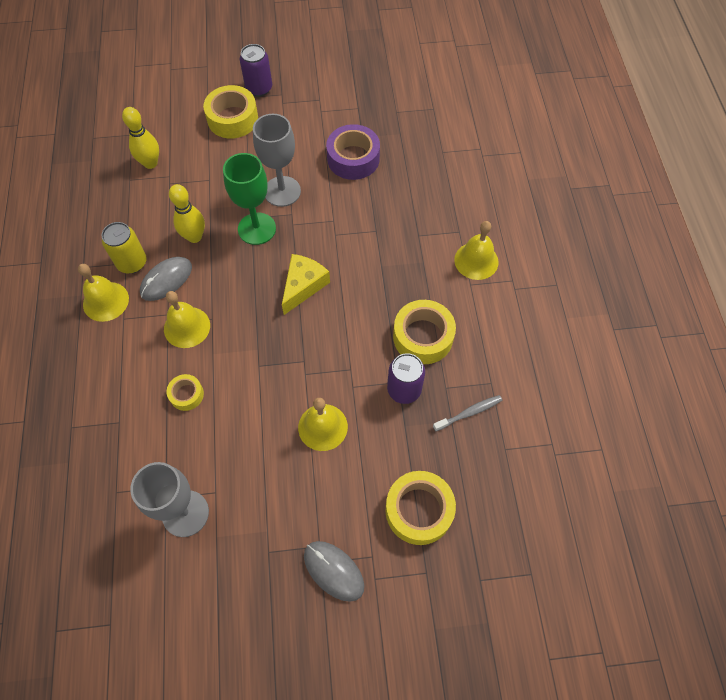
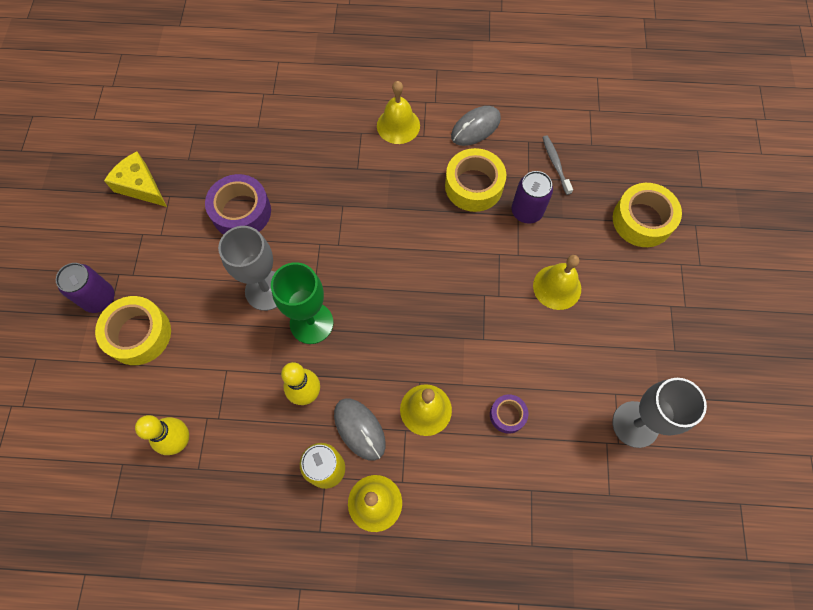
camera: 80 degrees left, 5 degrees up
(186, 394) = (507, 415): yellow tape -> purple tape
(303, 286) = (396, 284): yellow cheese -> yellow cheese (140, 186)
(333, 571) = (693, 297): grey mouse -> grey mouse (475, 127)

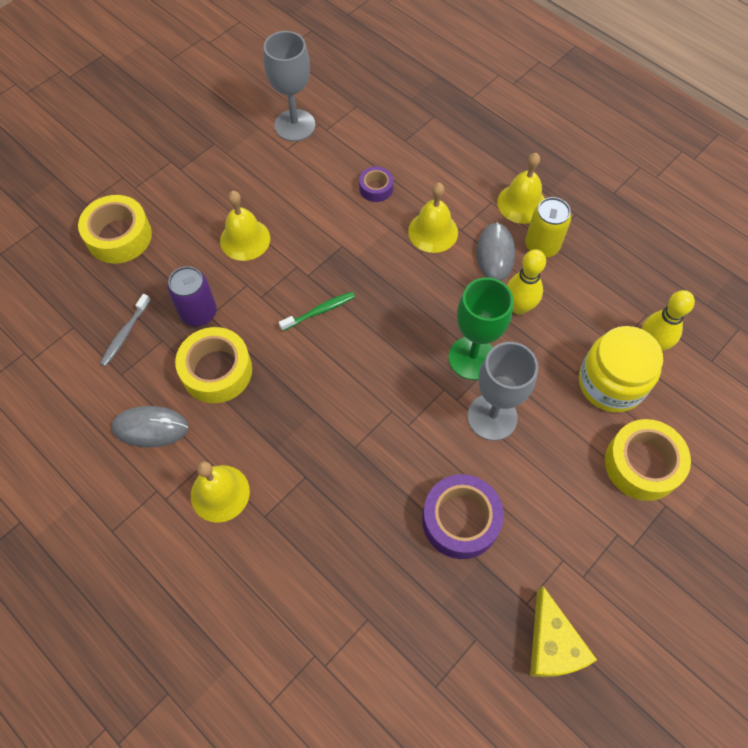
camera: 140 degrees left, 5 degrees down
(99, 298) = (666, 532): purple can -> none
(194, 381) = (611, 383): none -> yellow jar
(449, 275) = (319, 311): none -> green toothbrush

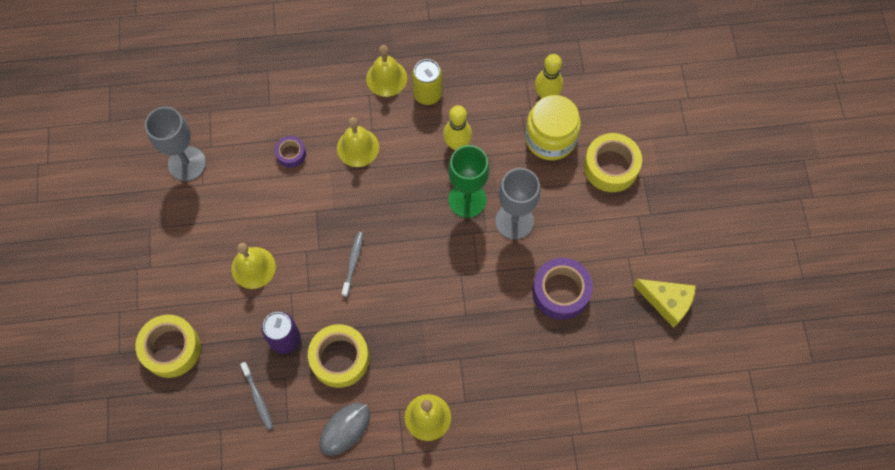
camera: 50 degrees left, 5 degrees up
(319, 311) = (353, 263): green toothbrush -> grey toothbrush
(495, 254) = (408, 125): grey mouse -> none

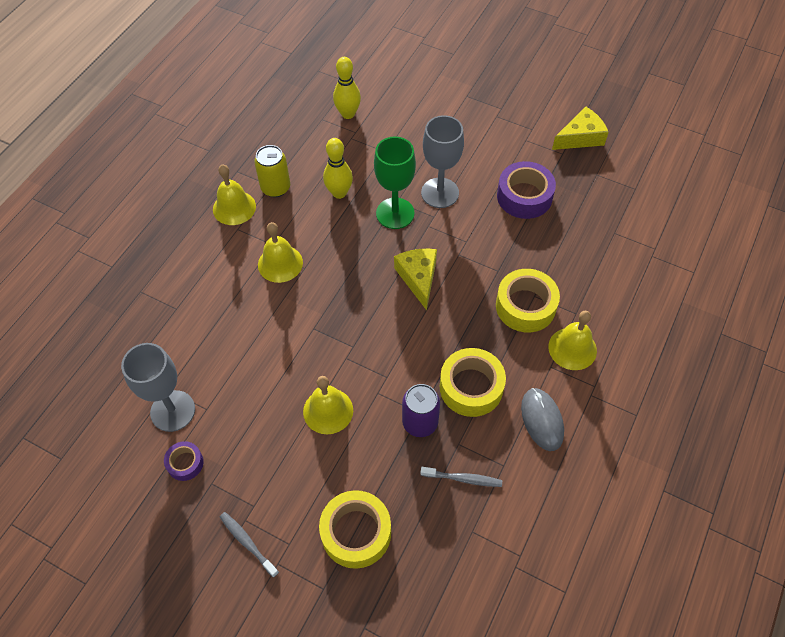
camera: 55 degrees left, 10 degrees down
(291, 154) = (241, 318): purple tape -> purple tape (185, 463)
(353, 263) = (387, 326): grey toothbrush -> grey toothbrush (247, 543)
(415, 258) = (418, 278): none -> yellow cheese
(550, 138) = (387, 132): yellow jar -> none
(611, 167) = (443, 109): yellow tape -> yellow tape (525, 306)

